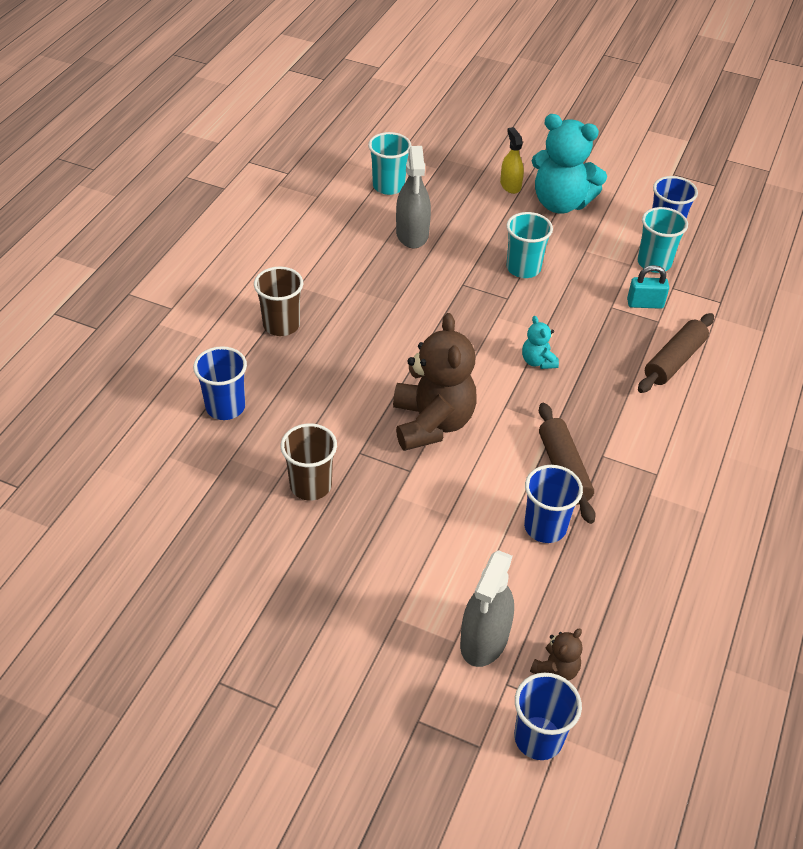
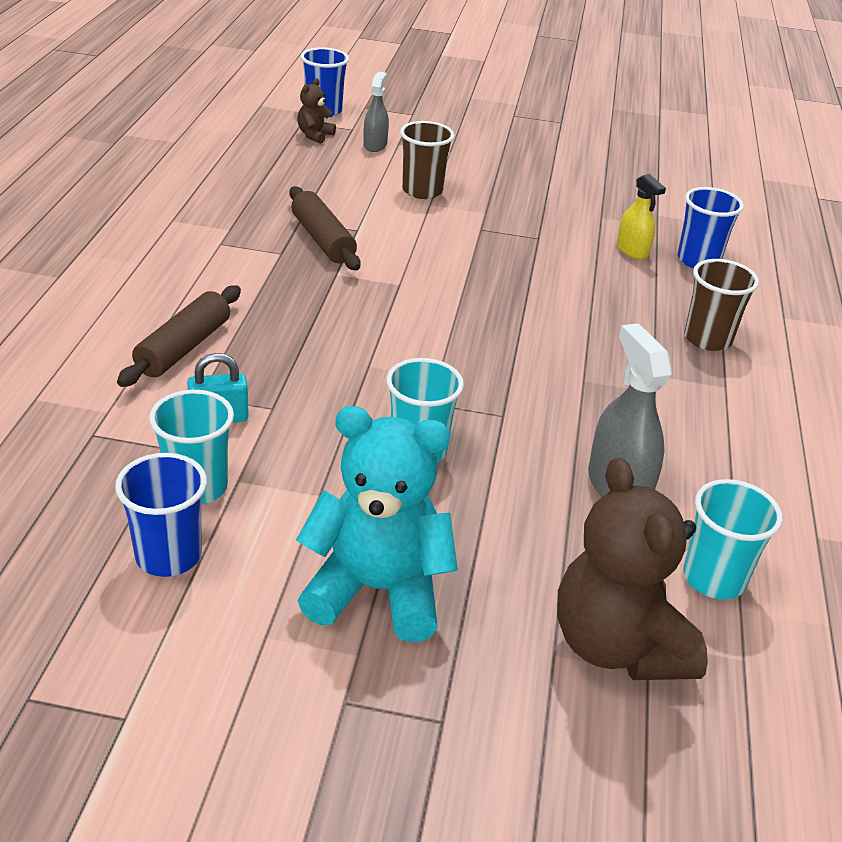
camera: 165 degrees right, 10 degrees down
(310, 485) = (569, 213): brown cup -> brown cup (422, 191)
(432, 423) = (475, 264): brown teddy bear -> brown teddy bear (617, 645)
(484, 639) = (375, 145): grey spray bottle -> grey spray bottle, size x0.63
(510, 185) = (487, 619): yellow spray bottle -> yellow spray bottle (632, 250)
(538, 361) = (369, 330): turquoise teddy bear -> none
(545, 527) = (336, 202): blue cup -> none

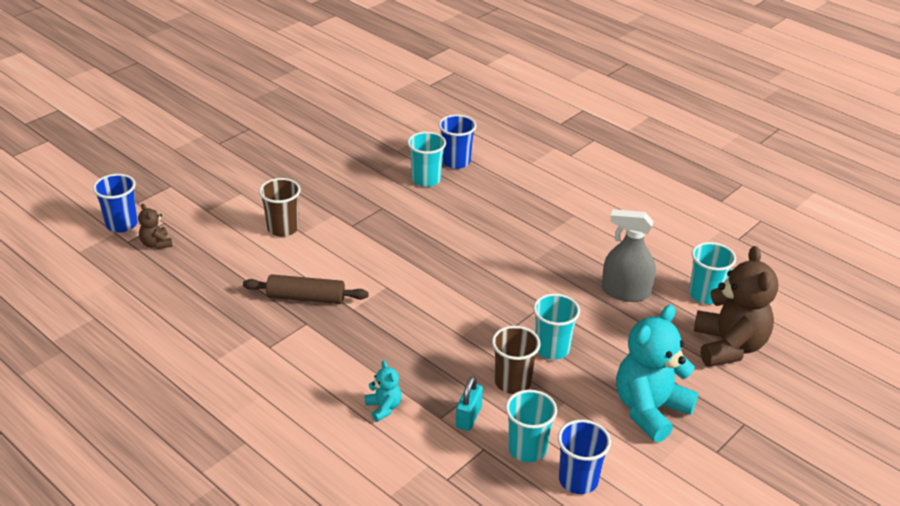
camera: 55 degrees left, 0 degrees up
(183, 348) = (383, 408): brown rolling pin -> turquoise teddy bear
(375, 145) = (199, 222): grey spray bottle -> none
(617, 645) = (729, 346): brown teddy bear -> brown teddy bear turned 105 degrees counterclockwise
(632, 250) = (426, 179): yellow spray bottle -> turquoise cup
(707, 339) = (530, 199): brown cup -> brown cup (512, 382)

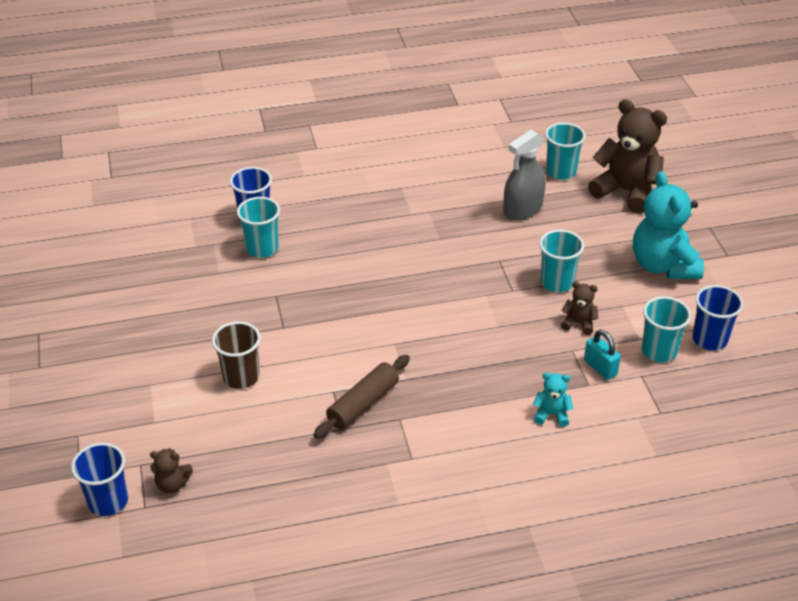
camera: 55 degrees left, 5 degrees up
(512, 382) = (579, 323): brown cup -> brown teddy bear

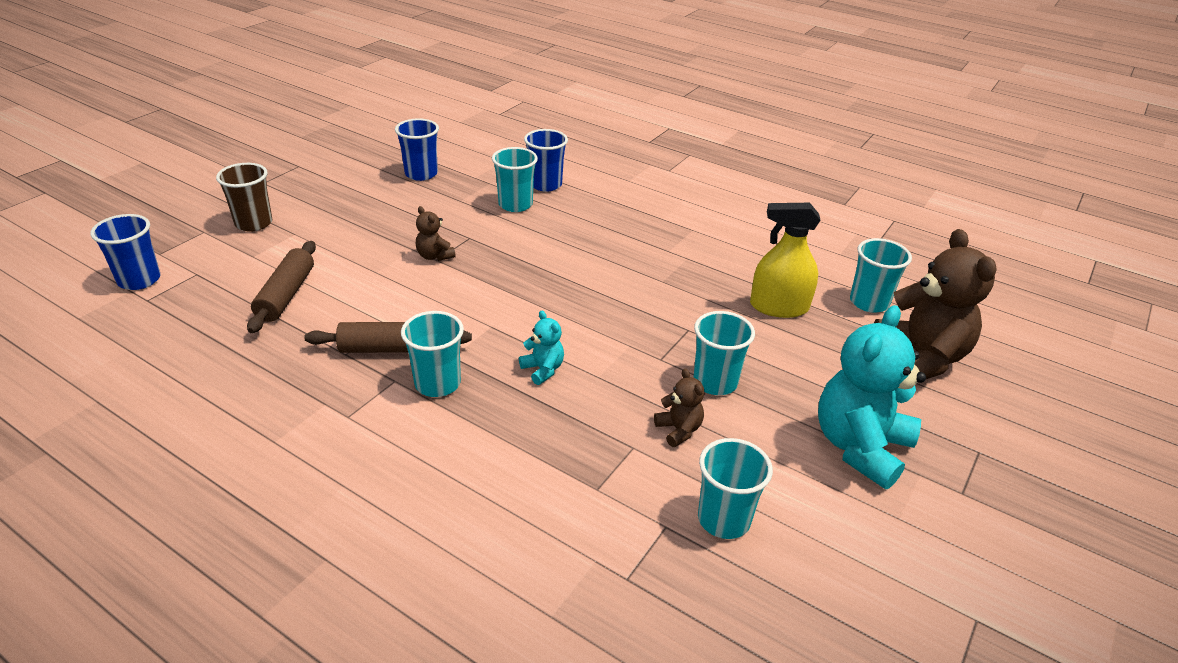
camera: 45 degrees right, 5 degrees down
(172, 484) = (186, 300): brown teddy bear -> brown teddy bear (434, 256)
(233, 426) = (286, 295): none -> brown rolling pin
(241, 377) = (351, 269): brown cup -> brown cup (254, 223)
(425, 400) = (437, 383): none -> turquoise cup
(522, 209) = (779, 307): grey spray bottle -> yellow spray bottle
(551, 414) = (517, 484): turquoise teddy bear -> turquoise teddy bear (543, 369)
(600, 368) = (634, 484): turquoise padlock -> none
(709, 339) = (804, 556): blue cup -> blue cup (421, 174)

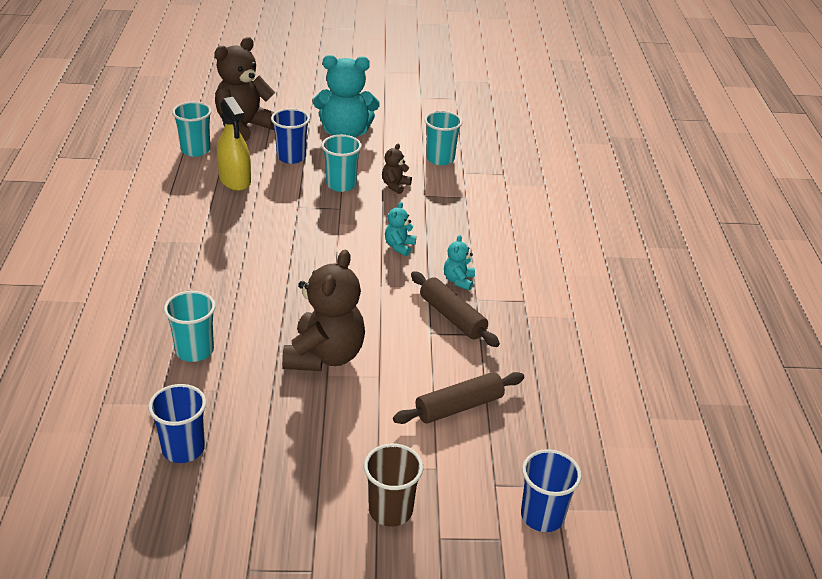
camera: 125 degrees left, 0 degrees up
(434, 256) = (325, 356): brown teddy bear -> brown teddy bear, size x2.19
(437, 383) = (458, 280): turquoise cup -> turquoise teddy bear
(545, 184) = (136, 349): blue cup -> blue cup (291, 157)

